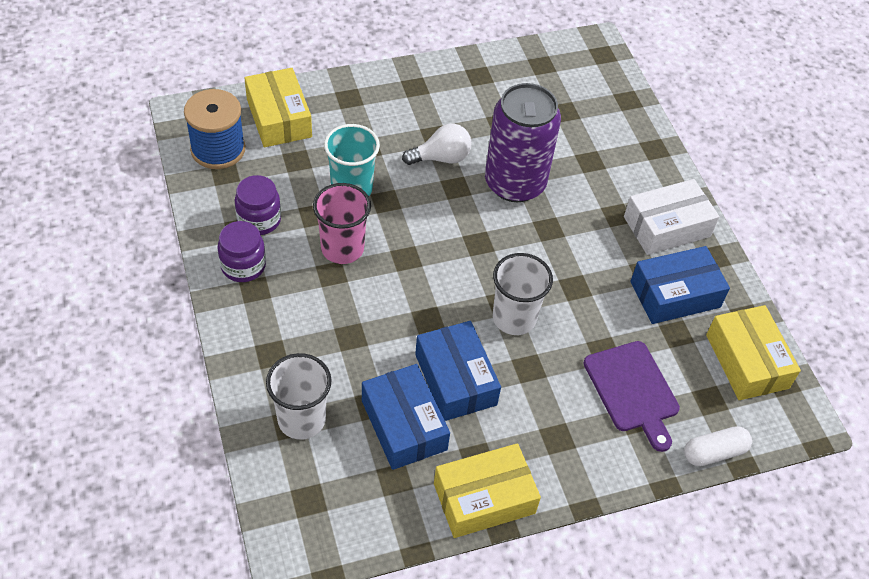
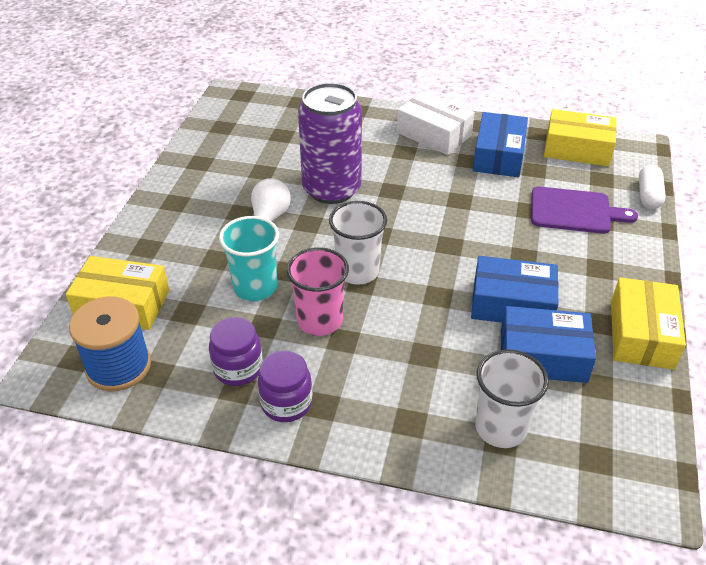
camera: 55 degrees left, 10 degrees down
(514, 318) = (469, 244): white cup -> white cup (357, 271)
(667, 227) = (434, 134): white box -> white box turned 60 degrees counterclockwise

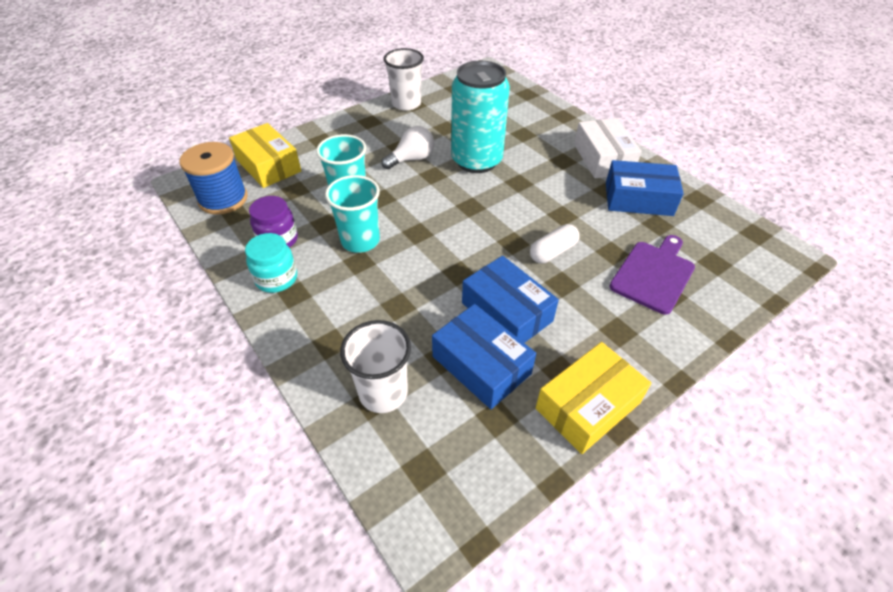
camera: 40 degrees right, 5 degrees up
(286, 403) = (276, 278): purple jar -> turquoise jar
(320, 321) = (360, 241): pink cup -> turquoise cup
(331, 189) = (476, 161): purple can -> turquoise can
(357, 271) = (424, 223): white cup -> white cup (406, 104)
(498, 156) = (638, 199): blue box -> blue box turned 45 degrees clockwise
(574, 211) = (653, 274): purple cutting board -> purple cutting board turned 105 degrees counterclockwise
(577, 149) = (721, 228): yellow box -> none
(648, 195) = (746, 300): white capsule -> white capsule (553, 252)

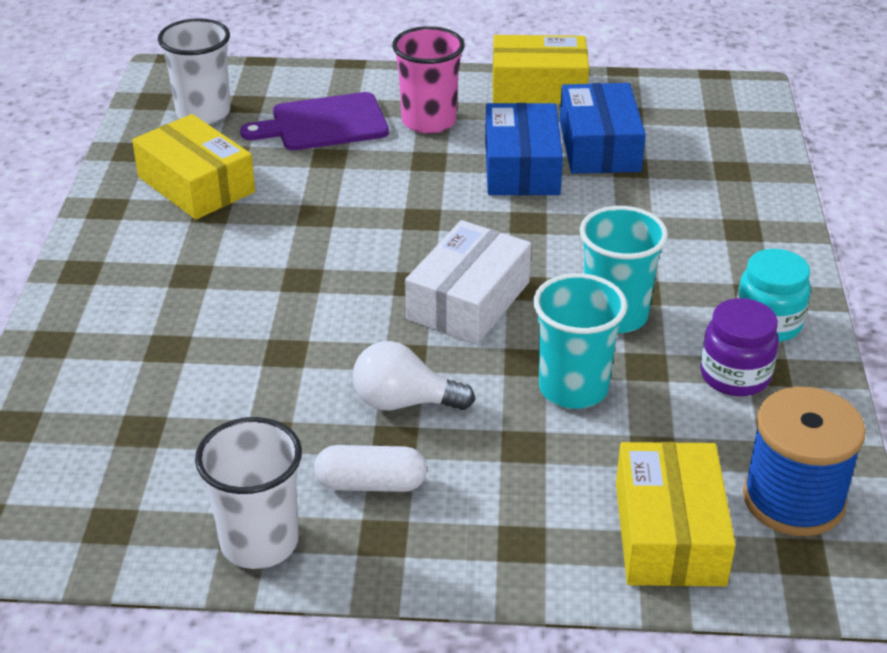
camera: 140 degrees left, 10 degrees down
(383, 392) = (716, 170): white cup -> white cup (203, 113)
(476, 161) = (309, 342): turquoise can -> none
(553, 252) = (392, 188): white capsule -> white capsule (371, 484)
(603, 158) = (135, 248): white box -> white box (468, 300)
(605, 316) = (429, 121): none -> pink cup
(638, 199) = (196, 184): blue box -> yellow box

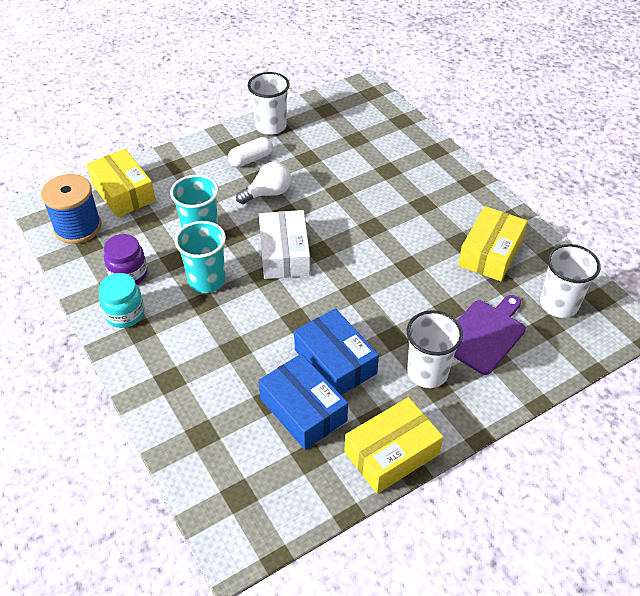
camera: 145 degrees right, 10 degrees up
(196, 184) = (490, 253): yellow box -> yellow box turned 75 degrees counterclockwise
(429, 121) = (427, 372): pink cup -> white cup

